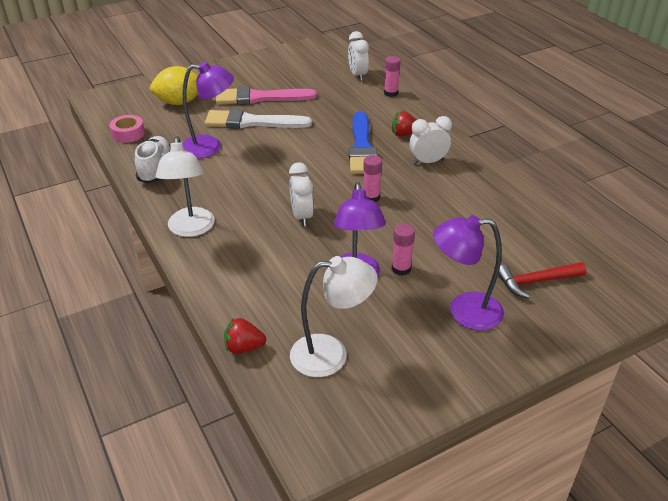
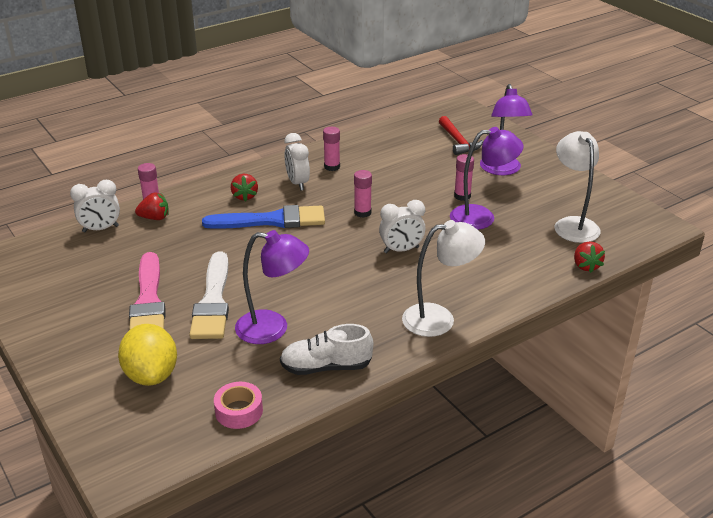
camera: 95 degrees left, 5 degrees down
(210, 147) = (273, 328): purple lamp -> purple lamp turned 105 degrees clockwise
(371, 95) = (155, 218): none -> red strawberry
(462, 183) = (332, 167): none -> pink glue stick

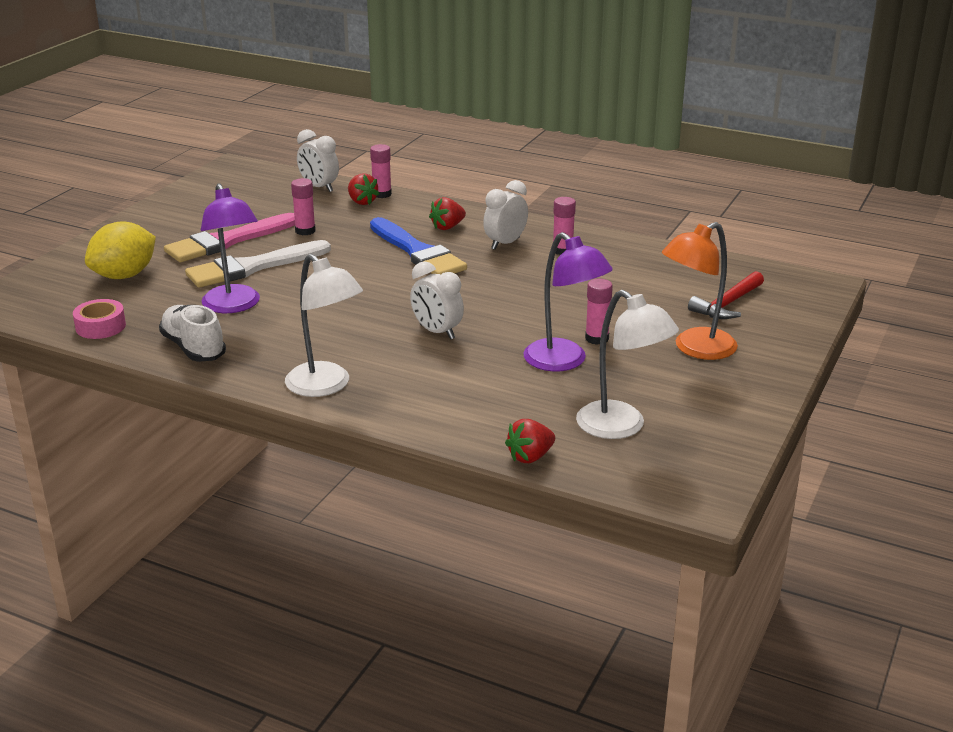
camera: 60 degrees right, 5 degrees down
(362, 212) = (488, 292): pink glue stick -> pink glue stick (305, 231)
(502, 170) = (695, 349): purple lamp -> orange lamp
(573, 224) = (621, 427): white lamp -> white lamp turned 90 degrees clockwise

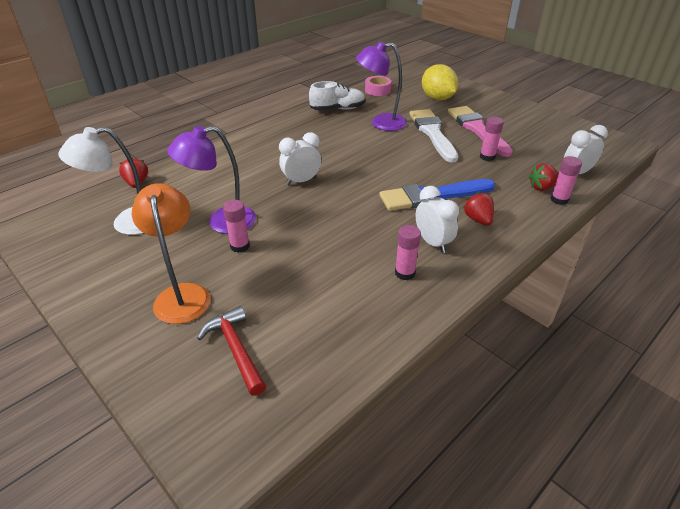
camera: 110 degrees right, 10 degrees up
(326, 386) = (267, 137): white lamp -> none

